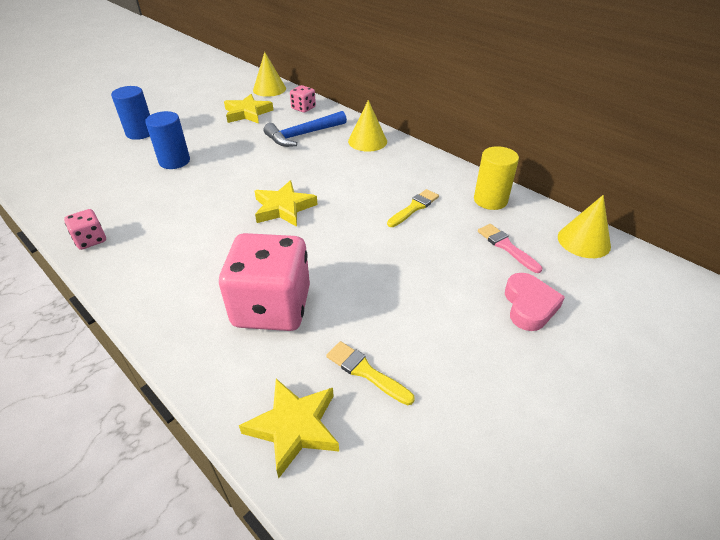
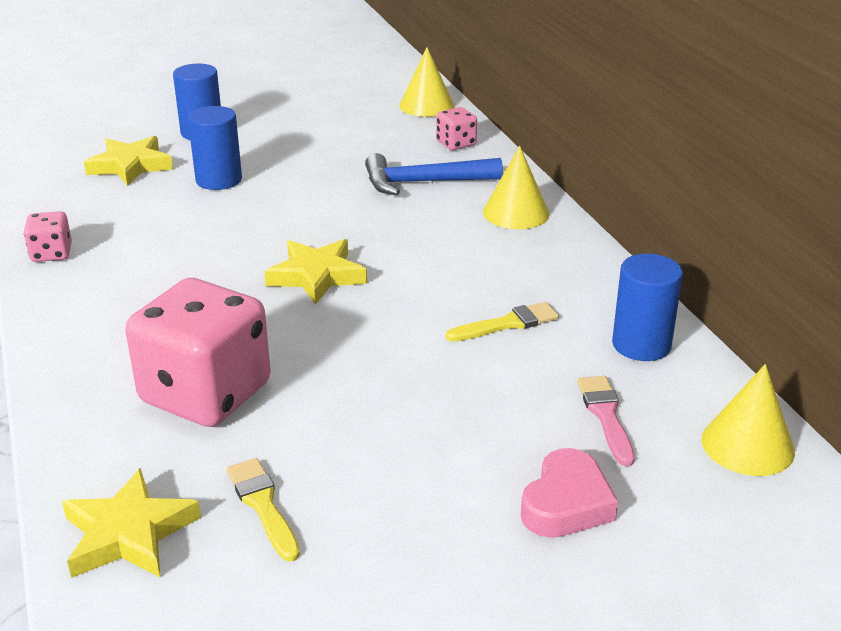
camera: 25 degrees right, 10 degrees down
(247, 113) = (367, 134): yellow star -> yellow star (130, 166)
(490, 200) = (641, 345): yellow cylinder -> blue cylinder

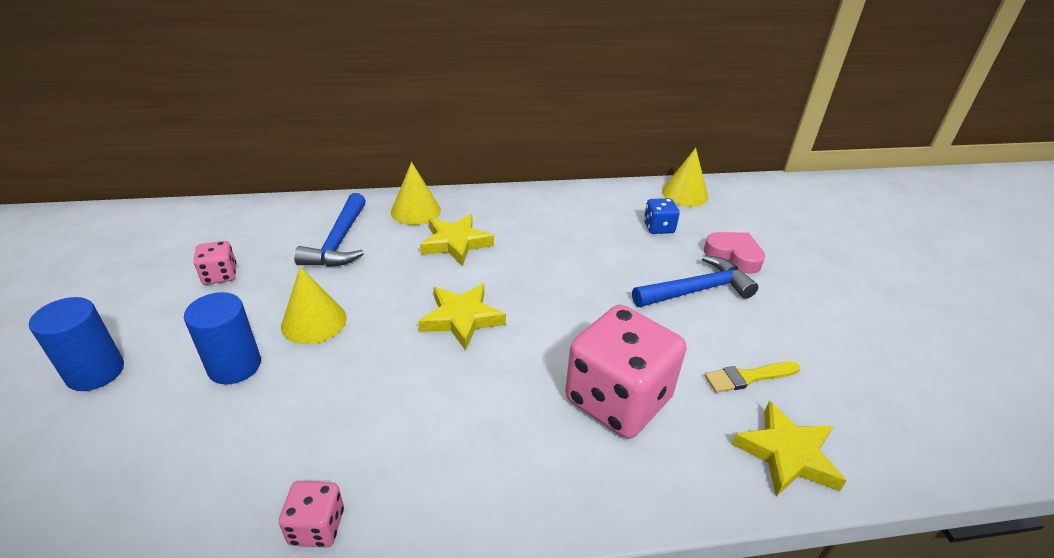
camera: 80 degrees left, 5 degrees up
(130, 166) = (130, 444): yellow star -> yellow star (456, 243)
(426, 105) = (191, 217): yellow cone -> yellow cone (314, 321)
(446, 458) = (696, 290): none -> blue hammer
(456, 144) = (282, 215): pink dice -> pink dice (220, 275)
(507, 324) = (558, 242): yellow brush -> none
(605, 416) = (658, 227): pink brush -> blue dice
(641, 345) = (592, 201): blue cylinder -> none

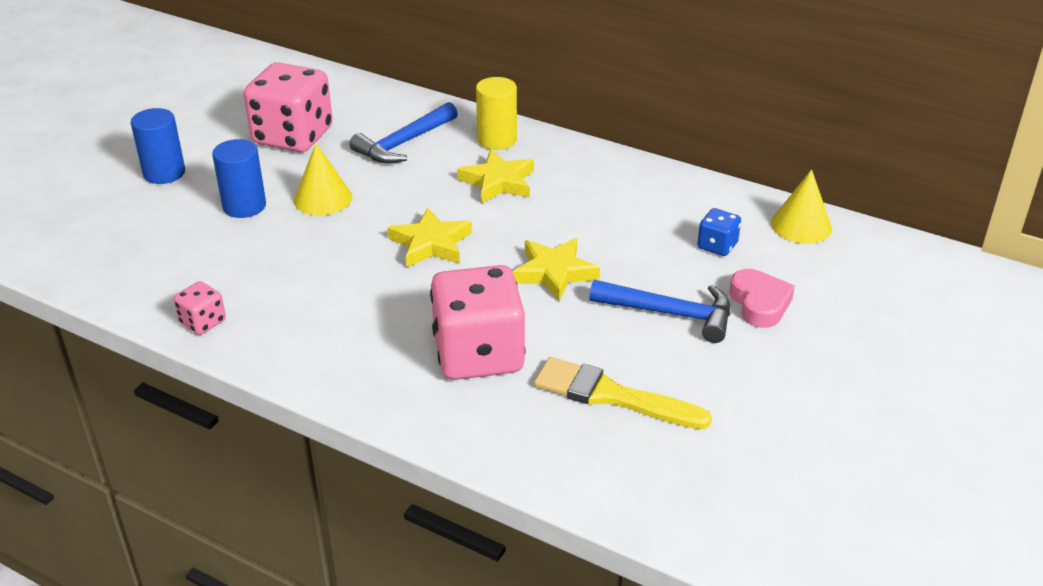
camera: 40 degrees right, 0 degrees up
(220, 275) = (293, 136): pink dice -> pink dice, size x2.21
(415, 211) = (497, 140): yellow cone -> yellow cylinder
(748, 377) = (612, 396): yellow brush -> yellow brush, size x1.65
(787, 454) = (562, 456): yellow star -> yellow star (554, 272)

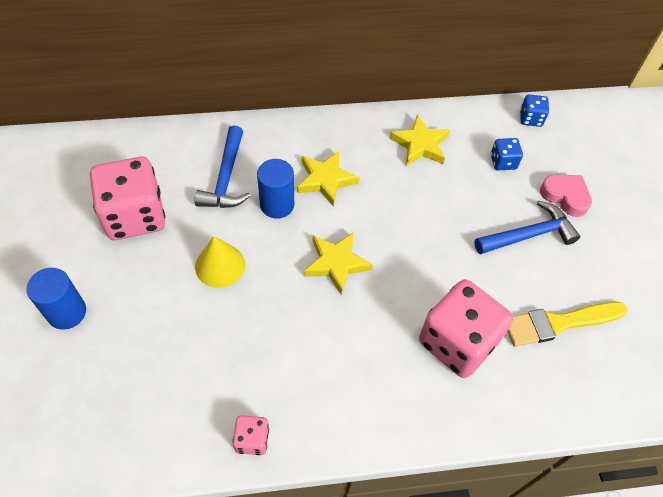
camera: 40 degrees left, 20 degrees up
(244, 206) = (168, 308): blue cylinder -> blue cylinder (277, 204)
(497, 140) = (287, 140): yellow cylinder -> none
(554, 272) = (435, 241): yellow star -> yellow star (420, 145)
(801, 225) = (530, 119): yellow cone -> blue dice

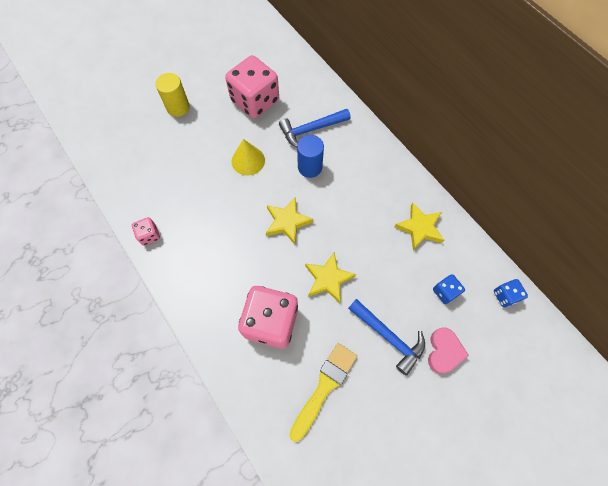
camera: 65 degrees right, 10 degrees up
(67, 312) = (178, 107): blue cylinder -> yellow cylinder
(326, 180) = (347, 184): yellow star -> yellow star (328, 279)
(558, 323) = (324, 387): yellow brush -> yellow brush turned 75 degrees clockwise

